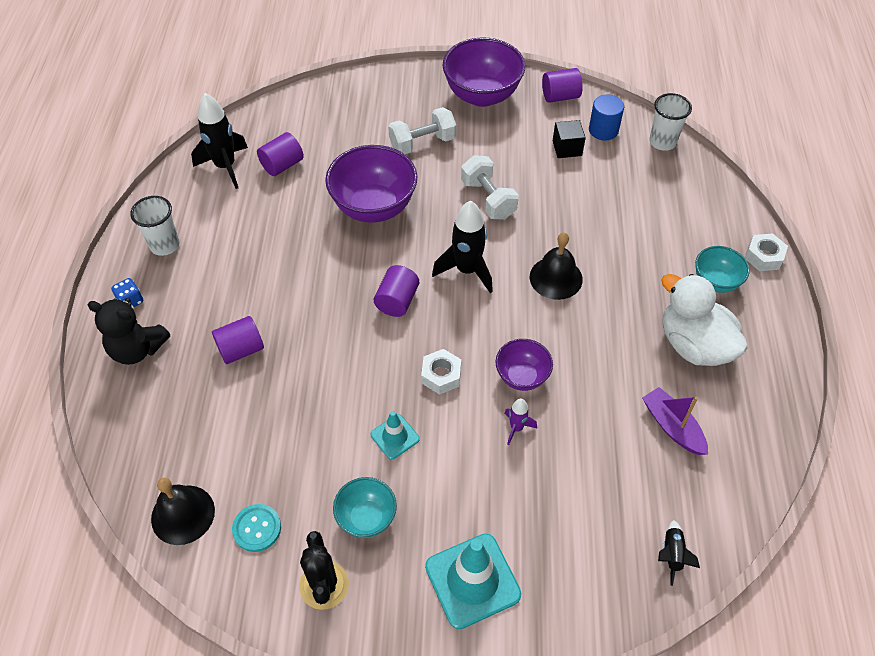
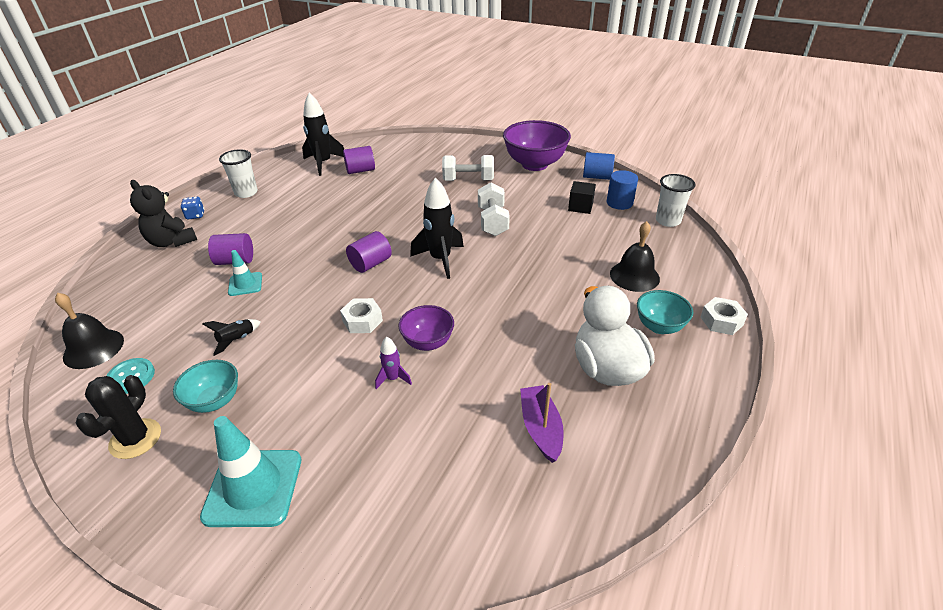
camera: 25 degrees right, 15 degrees down
(374, 207) = (402, 206): purple bowl -> none
(395, 437) = (289, 351): turquoise traffic cone -> turquoise traffic cone (245, 284)
(556, 278) = (510, 283): black bell -> black bell (634, 276)
(560, 96) = (597, 177): purple cylinder -> blue cylinder
(672, 554) = (461, 547): black rocket -> black rocket (237, 340)

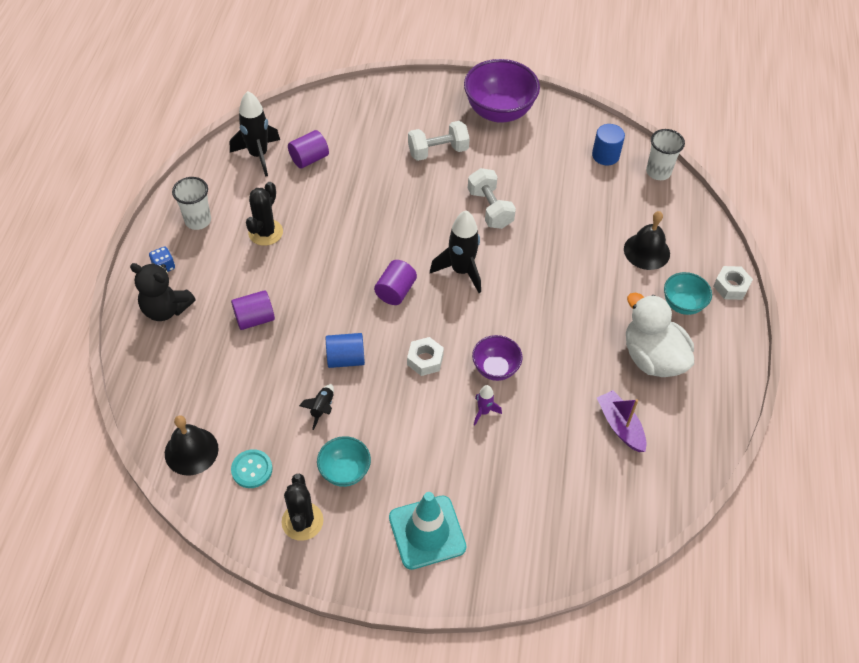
camera: 20 degrees left, 15 degrees up
(245, 284) = (285, 345): turquoise traffic cone -> none
(291, 207) = (265, 232): none -> black cactus
(580, 207) = (569, 169): black cube -> none
(597, 177) = (571, 120): blue cylinder -> blue cylinder (345, 359)

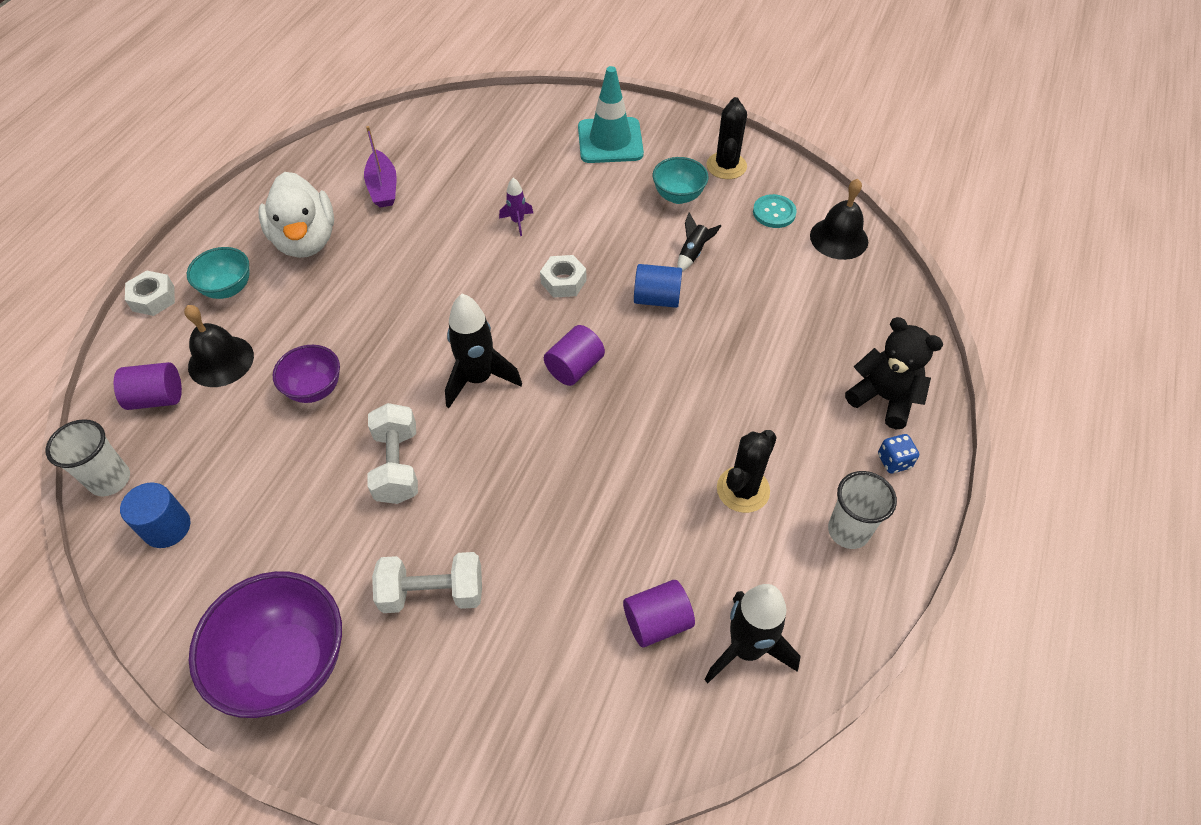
camera: 165 degrees left, 0 degrees up
(255, 319) = (764, 364): purple cylinder -> purple cylinder (157, 398)
(495, 368) = (486, 259): purple bowl -> purple bowl (314, 389)

